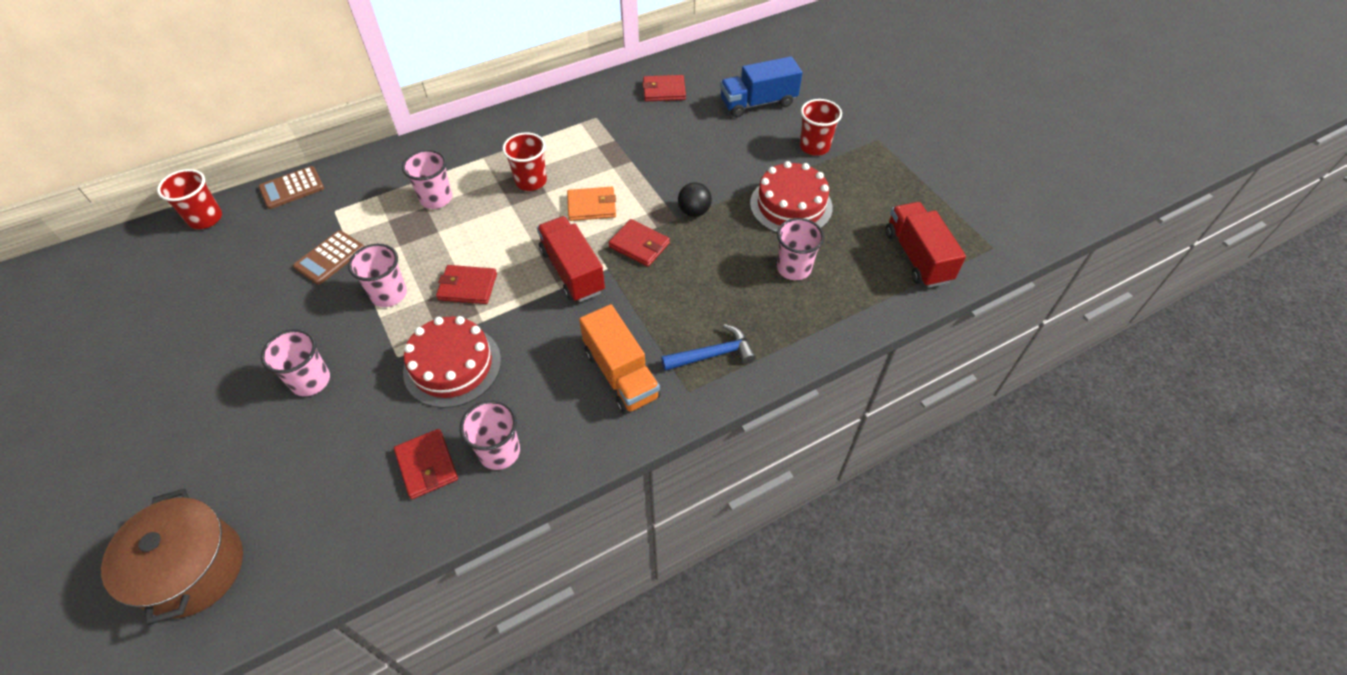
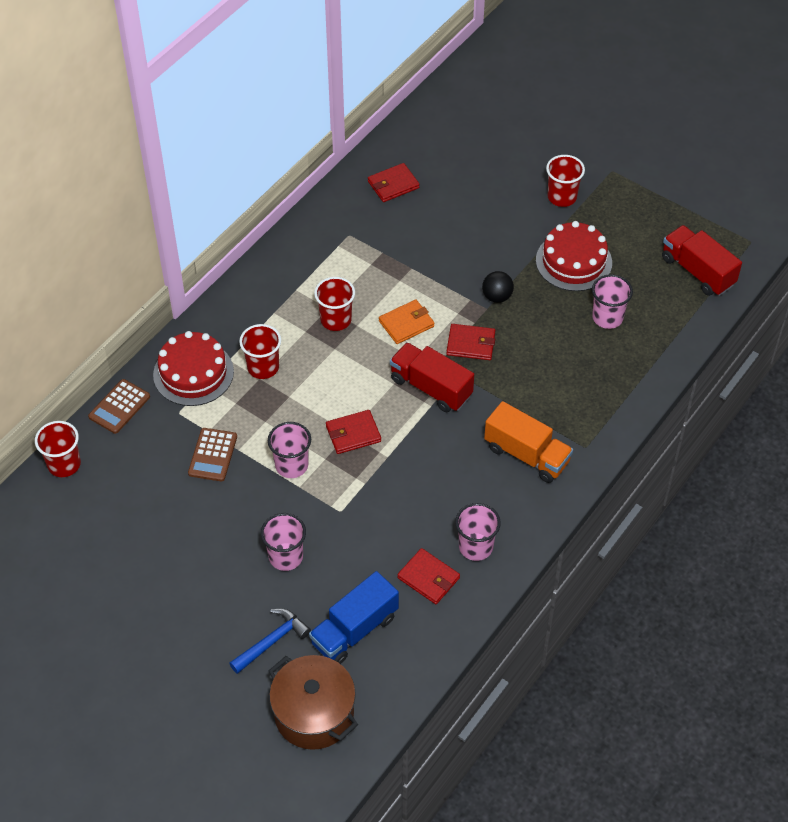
camera: 25 degrees left, 0 degrees up
(436, 199) = (263, 367): pink cup -> red cup
(452, 366) = (390, 500): red cake -> red cake (193, 373)
(713, 354) = (586, 412): blue hammer -> blue hammer (272, 641)
(758, 103) = (487, 168): blue truck -> blue truck (354, 630)

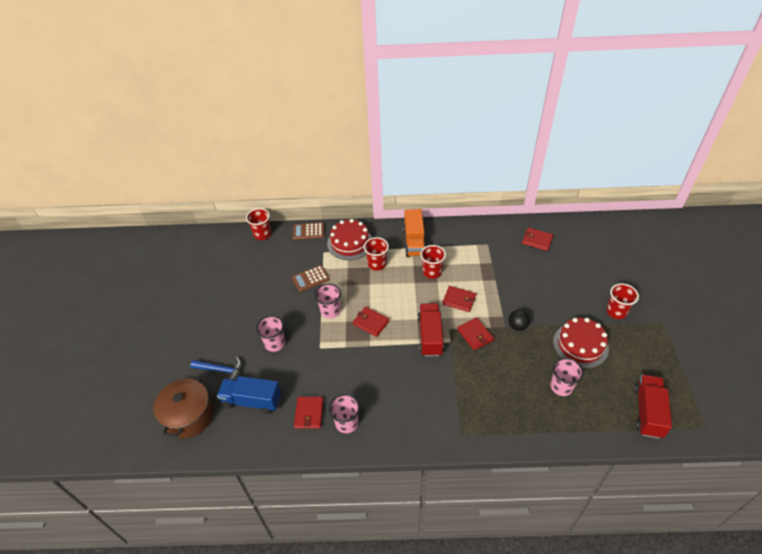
camera: 55 degrees right, 5 degrees down
(406, 324) = (459, 300): orange wallet -> red wallet
(527, 455) = (428, 408): orange truck -> orange truck (414, 242)

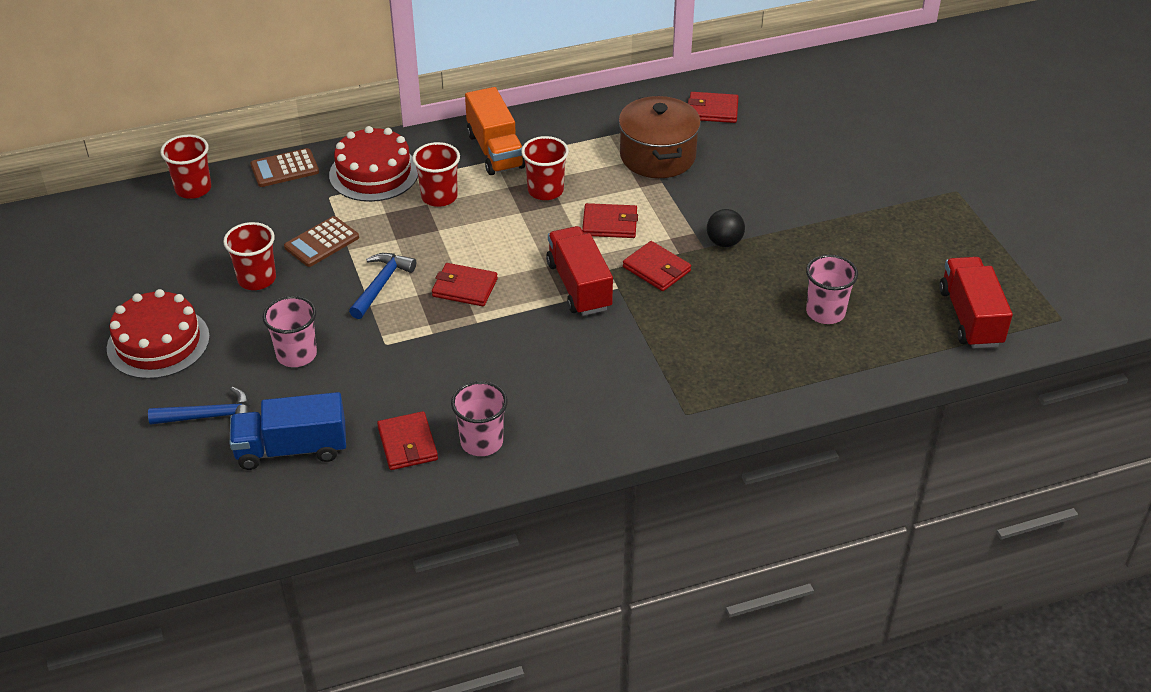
camera: 20 degrees left, 5 degrees down
(189, 416) = (179, 498): brown pot -> brown pot (658, 156)
(330, 311) = (381, 285): pink cup -> blue hammer
(580, 345) = (836, 248): red cake -> red cake (158, 342)
(616, 311) = (878, 190): red cup -> red cup (257, 279)

